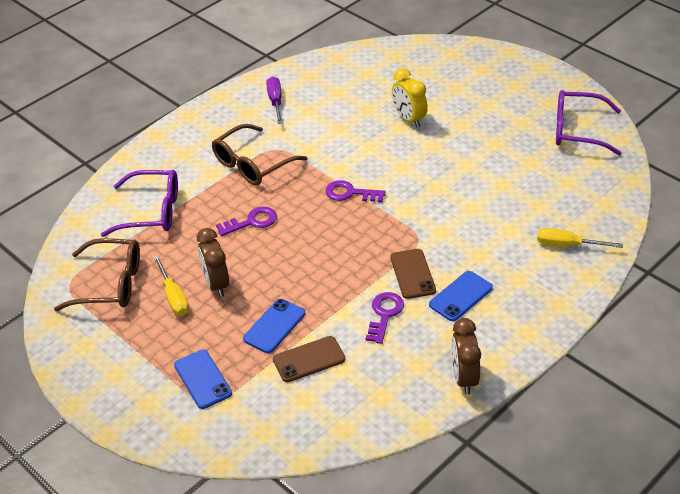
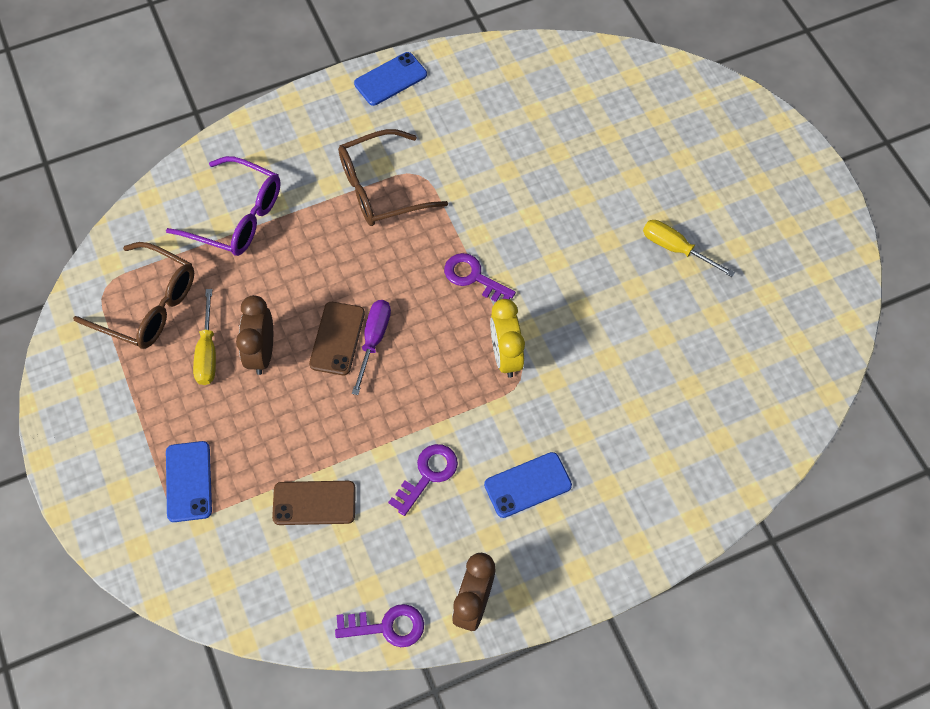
camera: 20 degrees right, 20 degrees up
(252, 222) = (341, 276): purple key -> purple key (386, 626)
(274, 326) = (298, 440): blue phone -> blue phone (390, 79)
(275, 101) = (452, 98): purple screwdriver -> purple screwdriver (373, 340)
(409, 119) = (599, 187): yellow clock -> yellow clock (505, 356)
(412, 274) = (488, 429): brown phone -> brown phone (337, 338)
(567, 245) = (694, 461): yellow screwdriver -> yellow screwdriver (675, 249)
(577, 130) = (801, 286): purple glasses -> none

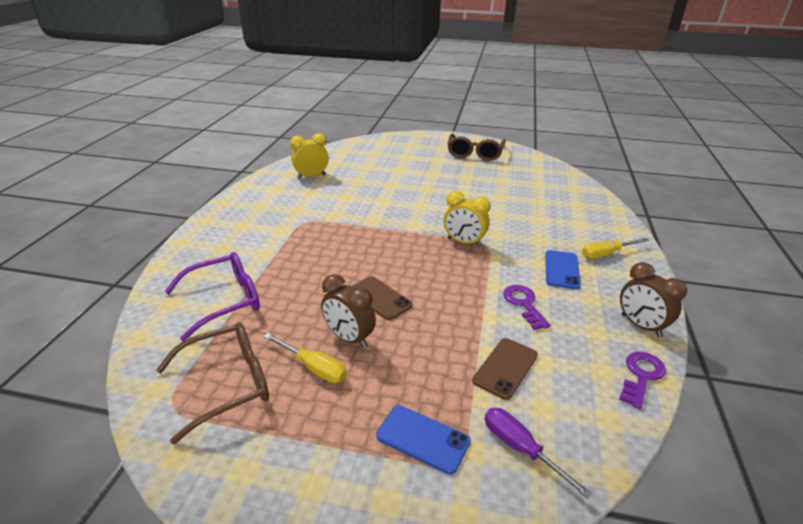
camera: 55 degrees left, 30 degrees down
(373, 340) = (399, 284): purple screwdriver -> purple screwdriver (520, 448)
(381, 188) = (295, 237): brown glasses -> brown glasses (475, 153)
(390, 79) = (231, 205): blue phone -> none
(474, 277) = (399, 232): purple key -> none
(525, 97) = (311, 176): none -> yellow clock
(675, 249) = (453, 175): yellow screwdriver -> yellow screwdriver (606, 254)

